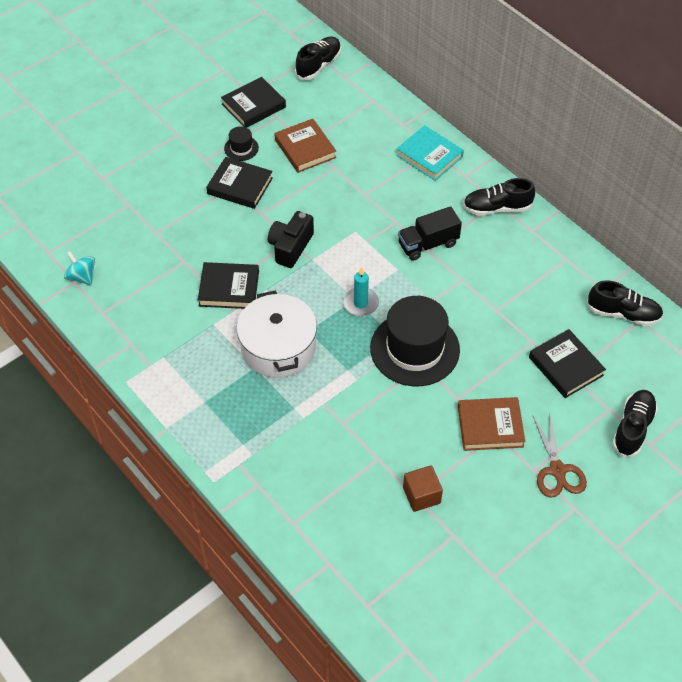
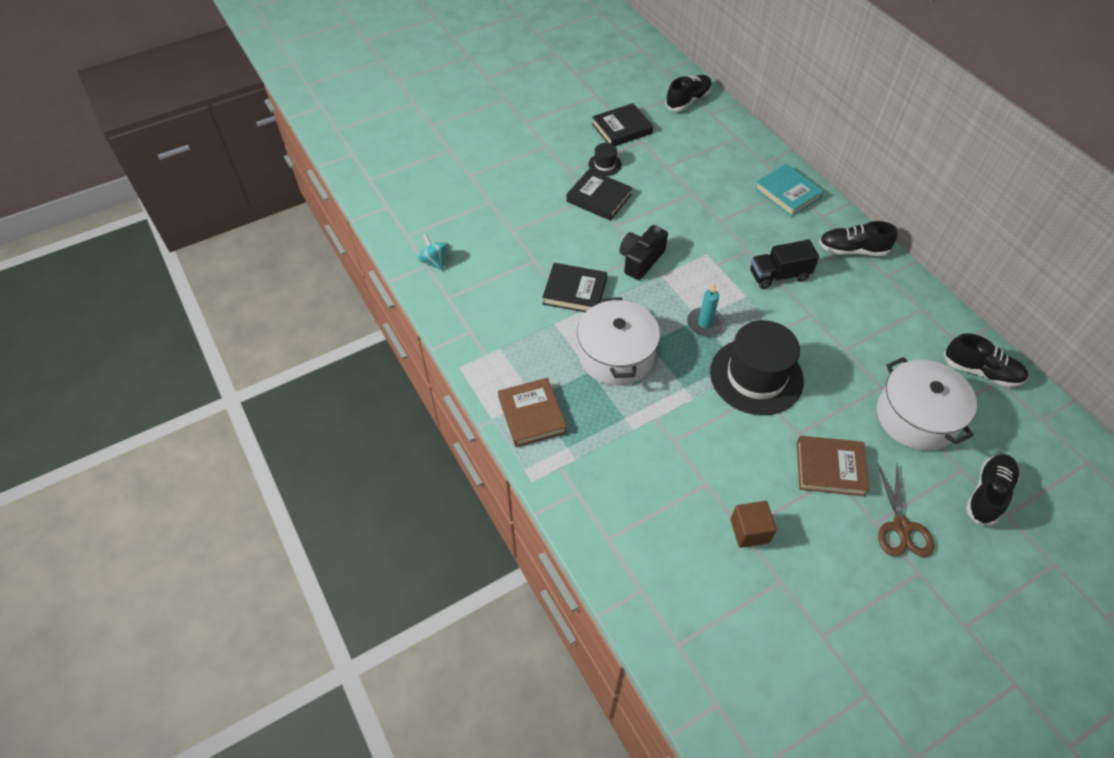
camera: 10 degrees right, 0 degrees up
(305, 149) = (666, 172): brown book -> brown book (532, 415)
(566, 366) = (916, 417): black book -> white pot

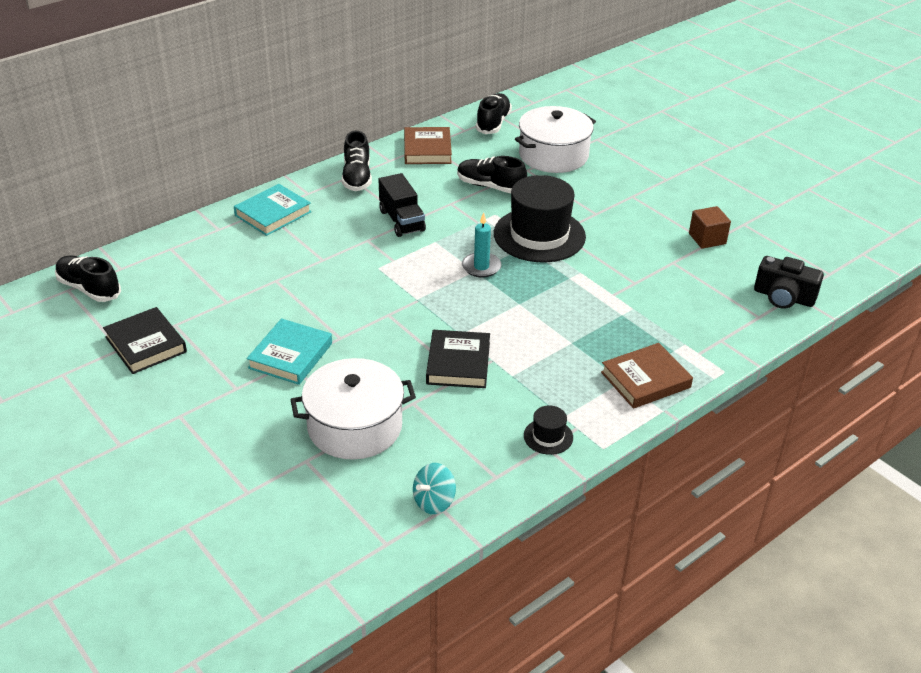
camera: 100 degrees left, 15 degrees down
(599, 198) = (290, 356): black book -> turquoise book
(605, 164) = (223, 355): black hat -> black hat (548, 436)
(616, 355) = (543, 325): white pot -> white pot (355, 426)
(641, 260) = (397, 315): black camera -> black camera (783, 297)
(830, 468) = (625, 198): brown book -> brown book (427, 150)
(901, 527) = (664, 168): brown scissors -> none
(987, 494) = (615, 130): black shoe -> black shoe (490, 186)

